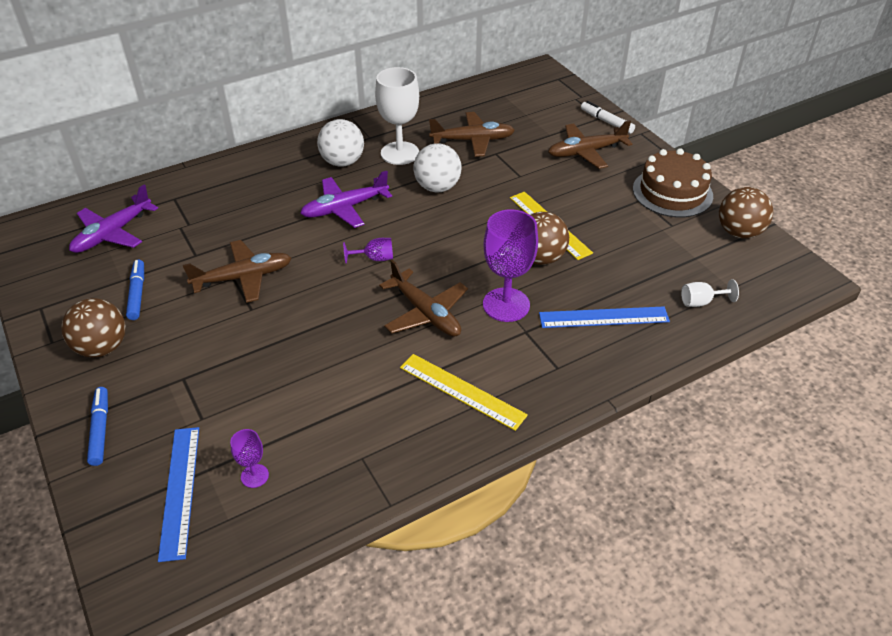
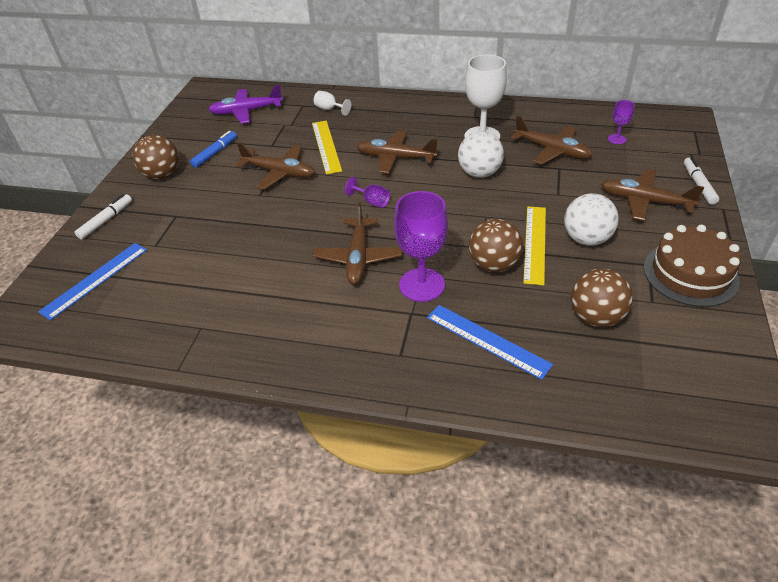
camera: 45 degrees right, 0 degrees up
(100, 429) = (106, 220): blue marker -> white marker
(254, 476) = (136, 297): purple goblet -> purple goblet (617, 139)
(342, 162) = (433, 126): white ball -> white ball (586, 239)
(345, 208) = (396, 158): purple plane -> brown plane
(462, 391) = (313, 326): yellow ruler -> yellow ruler (326, 146)
(701, 302) = (595, 382): white goblet -> white goblet (329, 109)
(739, 232) = (719, 345): brown ball -> brown ball (596, 317)

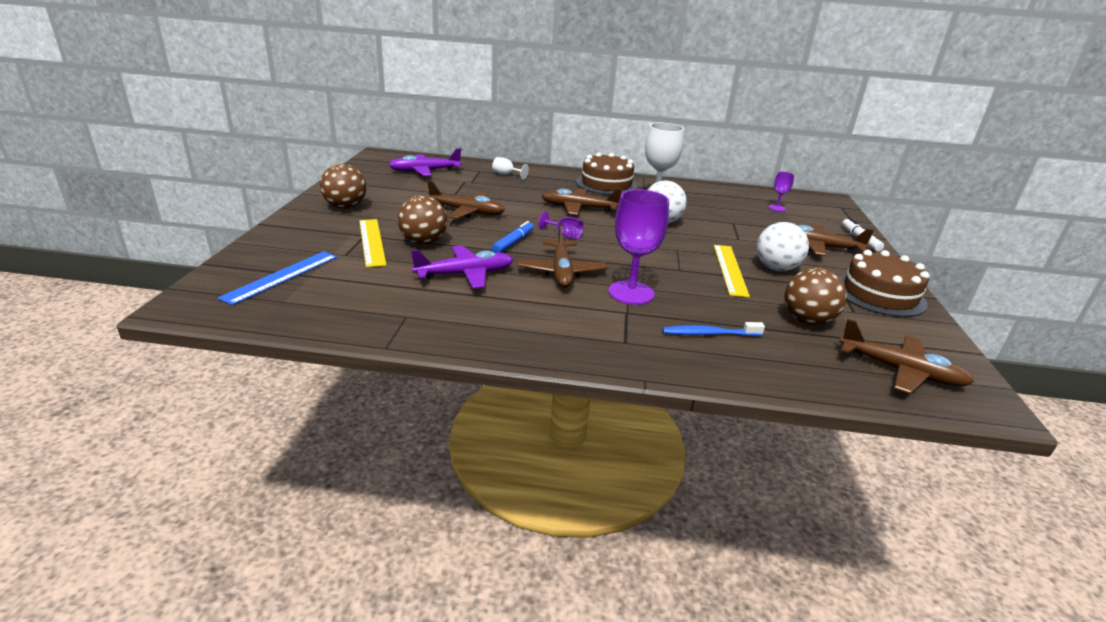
camera: 10 degrees left, 15 degrees down
(106, 220) = (289, 235): white marker -> none
(215, 153) = (398, 195): blue marker -> blue marker (513, 242)
(263, 267) = (465, 274): none -> purple plane
(326, 146) = (509, 197): yellow ruler -> yellow ruler (371, 242)
(434, 115) = (606, 184): none -> brown cake
(487, 340) = (709, 334): blue ruler -> blue toothbrush
(494, 265) = (696, 282): brown ball -> brown ball (423, 242)
(551, 150) = (722, 211): brown plane -> brown plane (900, 371)

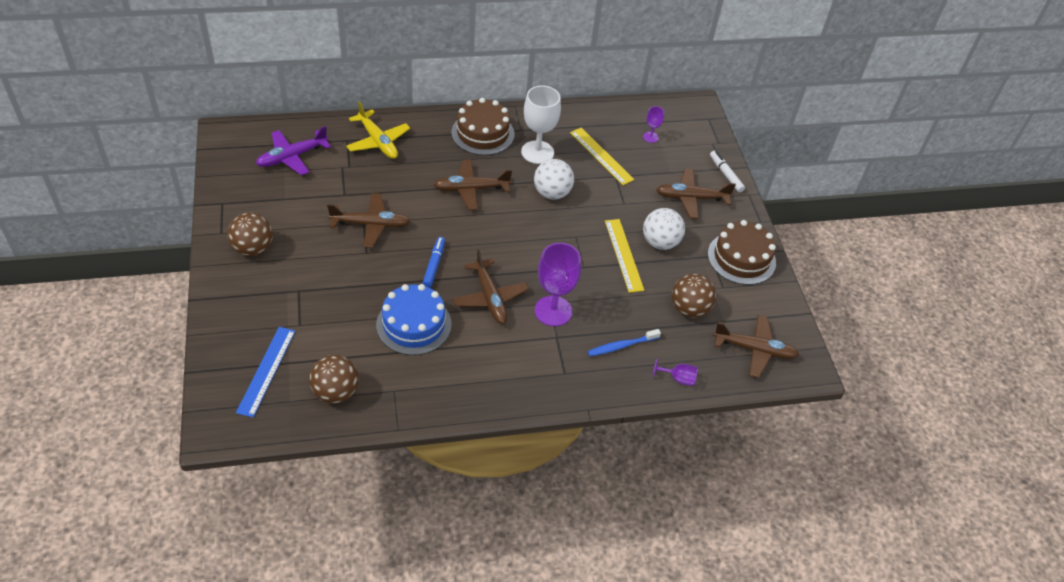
camera: 20 degrees left, 20 degrees up
(371, 242) = (311, 299): yellow ruler -> yellow ruler (601, 156)
(423, 242) = (356, 287): brown ball -> brown ball (336, 392)
(465, 274) = (414, 324): purple plane -> blue cake
(506, 175) = (378, 141): white goblet -> yellow plane
(564, 235) = (473, 240): purple goblet -> purple goblet (678, 378)

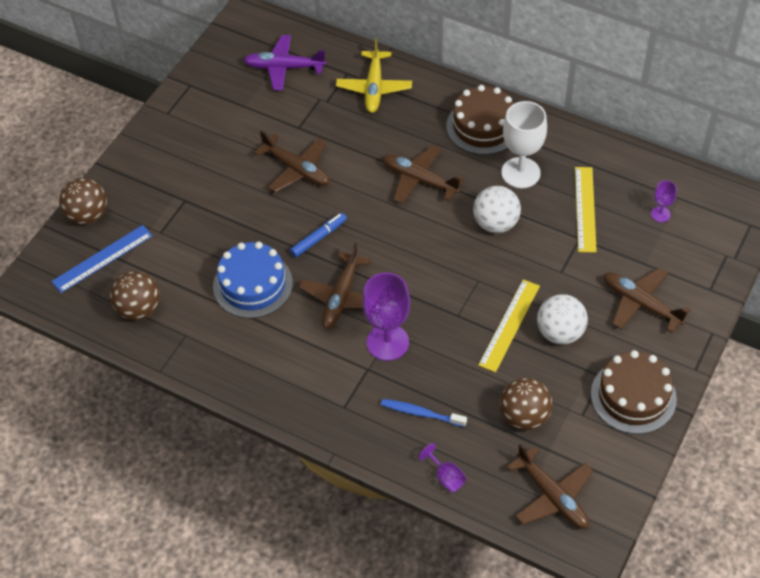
camera: 45 degrees right, 5 degrees up
(253, 248) = (180, 141): brown ball -> brown ball (87, 215)
(725, 174) = (707, 297): white marker -> none

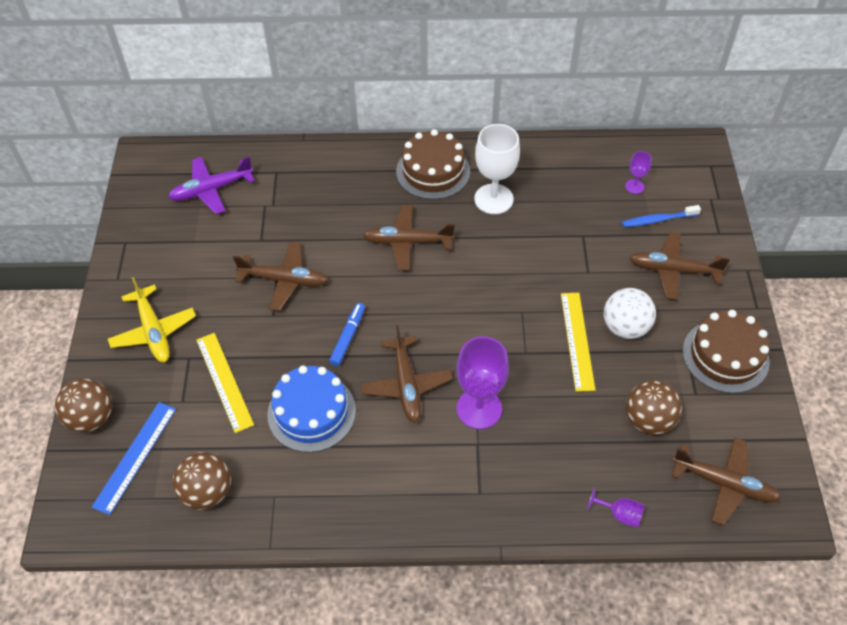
camera: 30 degrees left, 0 degrees up
(374, 87) = (310, 175): yellow plane -> yellow plane (153, 330)
(421, 413) = (555, 463): blue toothbrush -> blue toothbrush (658, 220)
(495, 223) = (502, 253): white ball -> none
(585, 209) = (570, 208): yellow ruler -> yellow ruler (224, 381)

